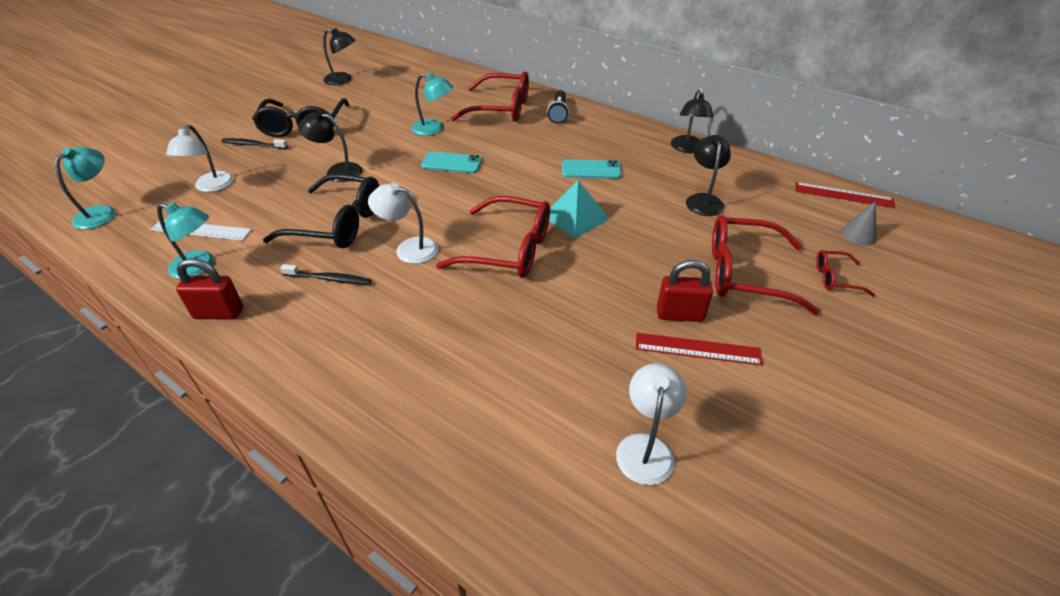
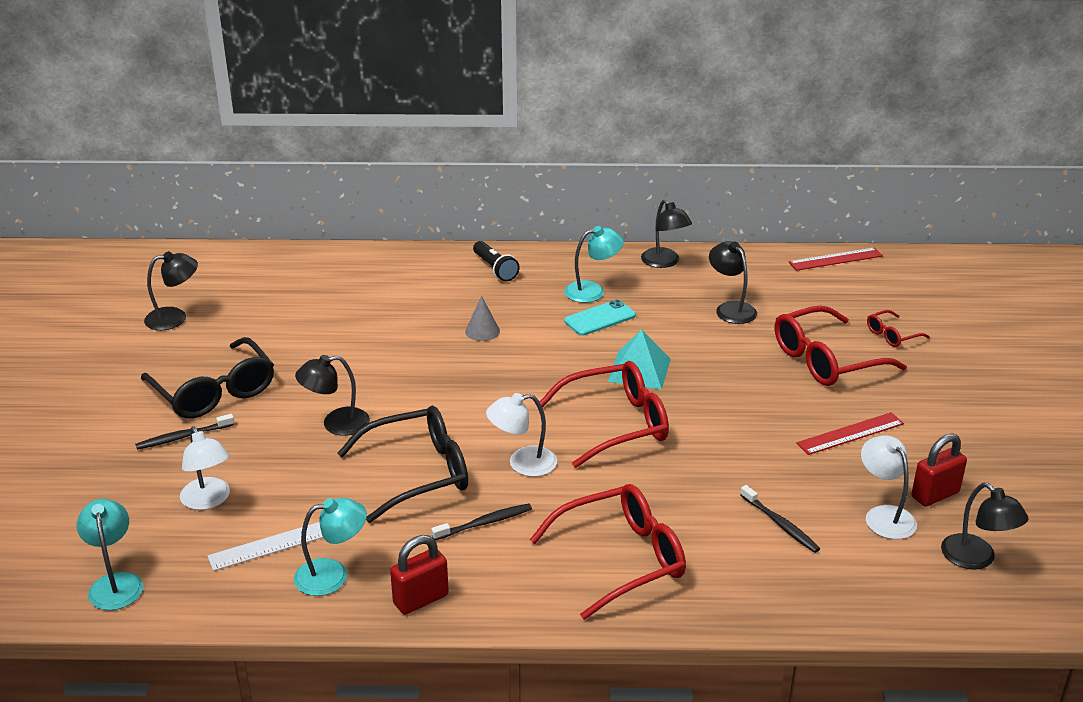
camera: 35 degrees left, 10 degrees down
(434, 129) = (380, 336): turquoise lamp -> turquoise lamp (592, 291)
(451, 163) = (451, 365): turquoise phone -> none
(501, 108) = (425, 285): red glasses -> red glasses (621, 559)
(538, 401) = (780, 524): none -> black toothbrush
(679, 314) = (812, 414): red padlock -> red padlock (935, 495)
(697, 556) = (976, 559): none -> black lamp
(858, 235) = (877, 291): grey cone -> grey cone (482, 331)

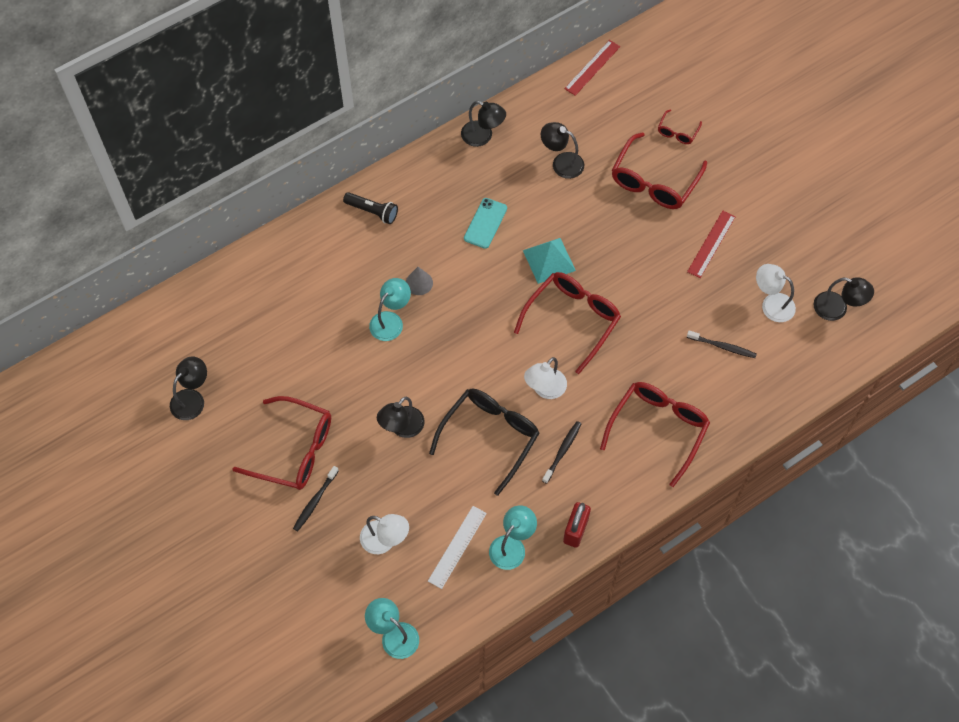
camera: 35 degrees left, 30 degrees up
(214, 392) = (294, 450): black glasses -> red glasses
(592, 291) = (458, 196): turquoise lamp -> turquoise lamp (391, 321)
(935, 495) = (787, 269): red padlock -> none

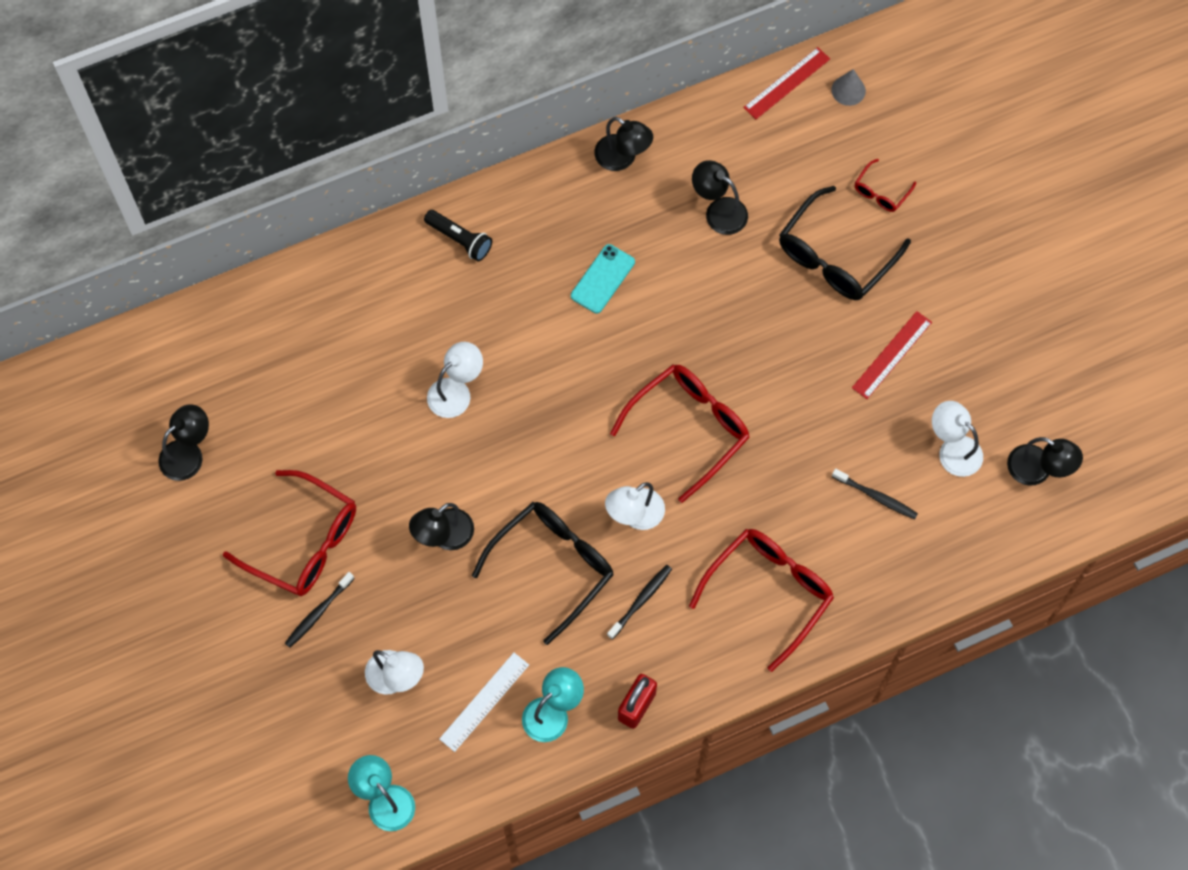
camera: 10 degrees right, 5 degrees up
(391, 321) = (456, 391): turquoise lamp -> white lamp
(419, 283) = (501, 346): grey cone -> grey cone (848, 90)
(549, 260) = (675, 343): turquoise pyramid -> none
(654, 181) = (835, 256): red glasses -> black glasses

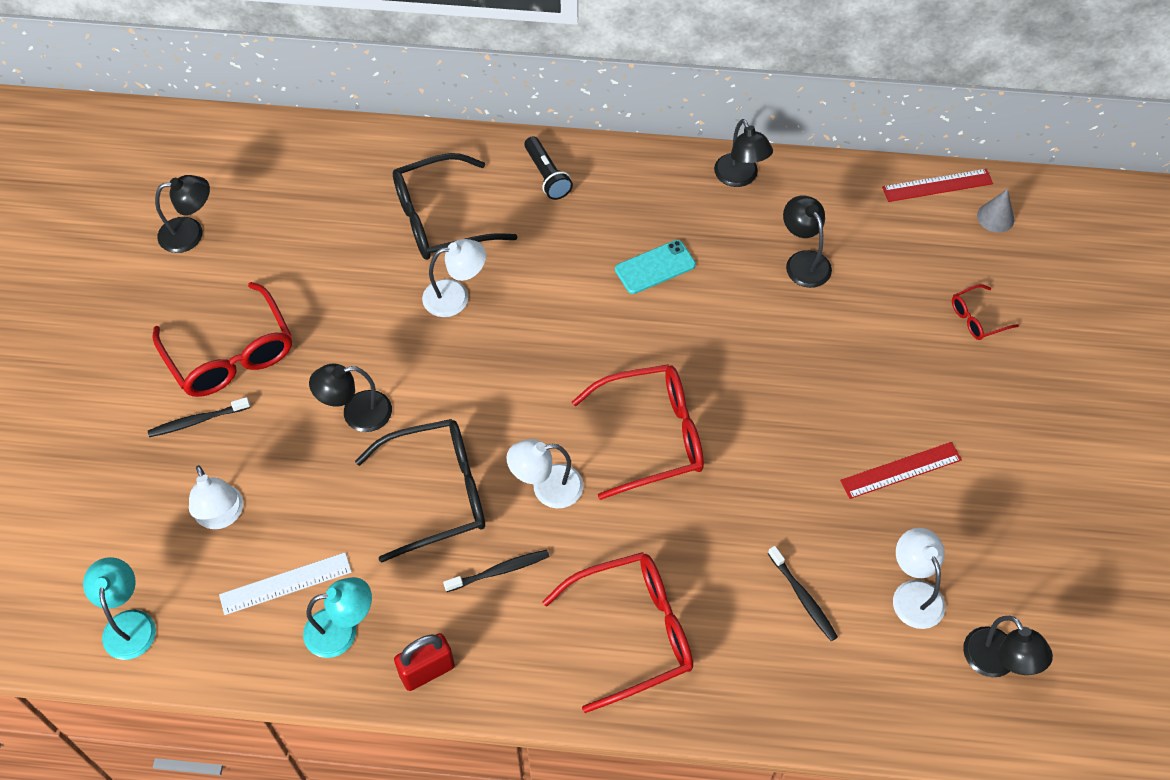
camera: 30 degrees right, 10 degrees down
(835, 256) = (895, 353): black glasses -> black glasses (440, 219)

